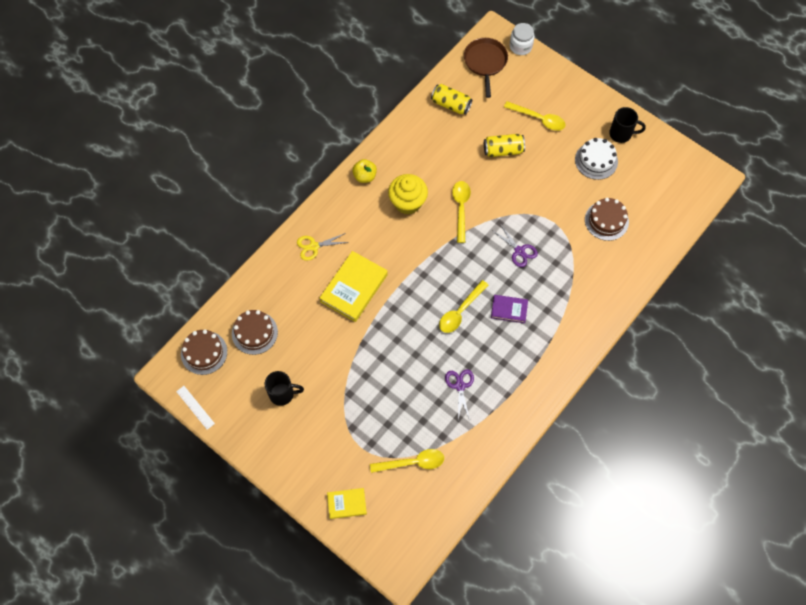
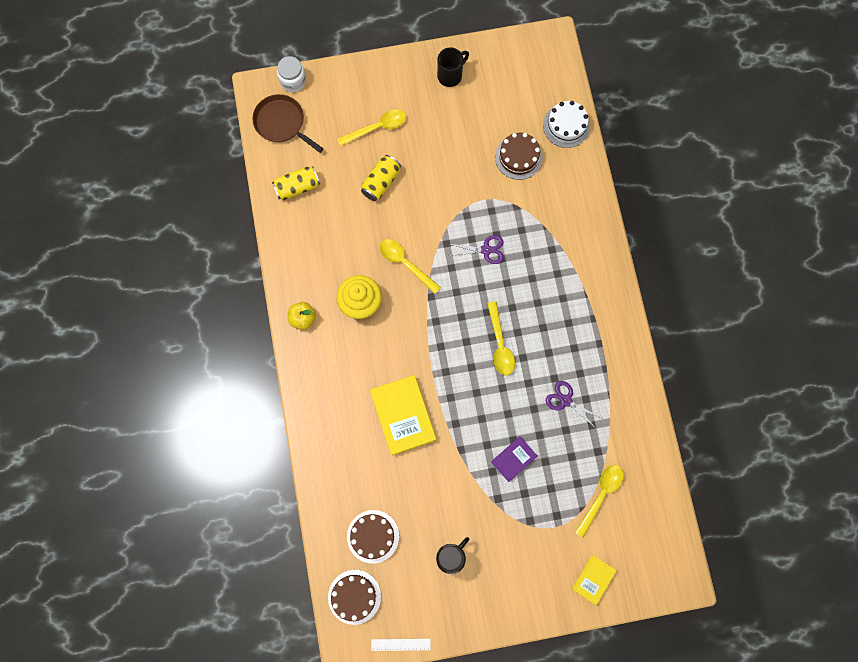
camera: 50 degrees left, 10 degrees up
(313, 246) = (333, 418): yellow scissors -> none
(509, 310) = (531, 303): purple book -> purple book (514, 459)
(596, 160) = (457, 117): white cake -> white cake (566, 125)

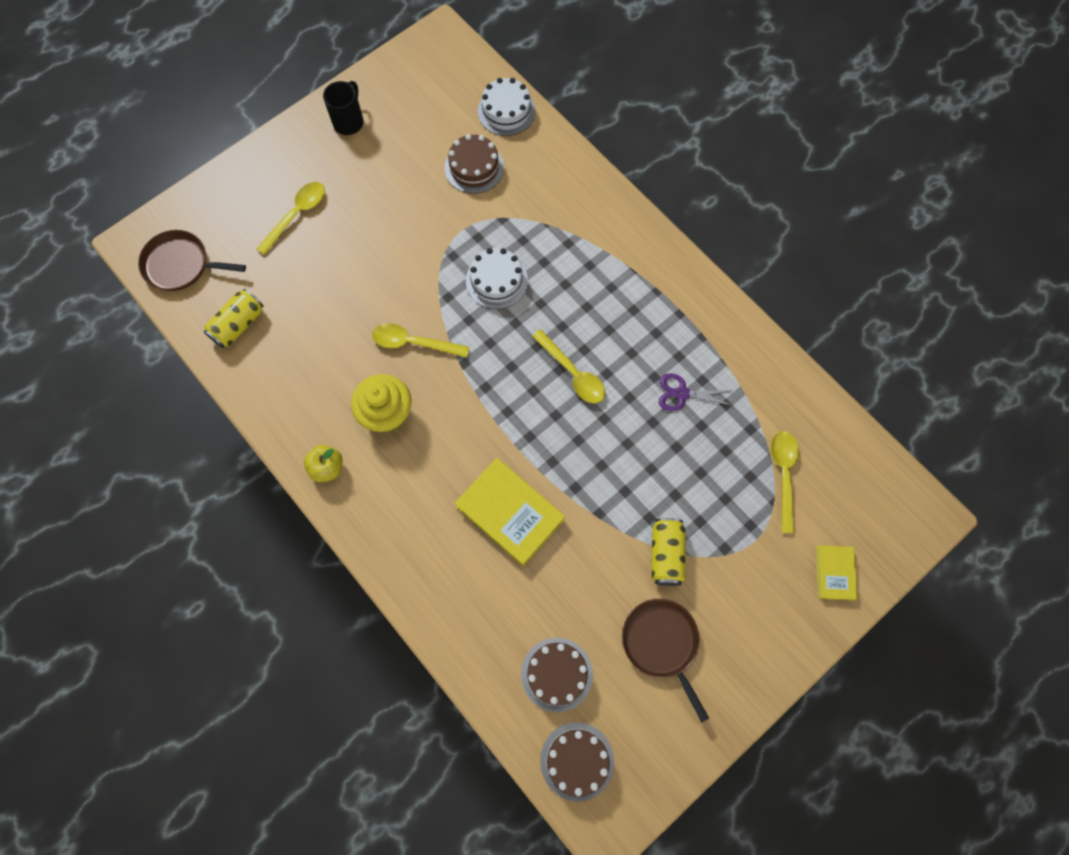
camera: 30 degrees left, 5 degrees down
(293, 81) = (169, 213): white jar -> none
(381, 182) = (334, 270): yellow can -> yellow can (666, 554)
(400, 644) = (666, 785): white ruler -> none
(451, 556) = (661, 643): black mug -> brown pan
(486, 250) = (496, 280): purple scissors -> white cake
(514, 459) = (664, 490): purple book -> none

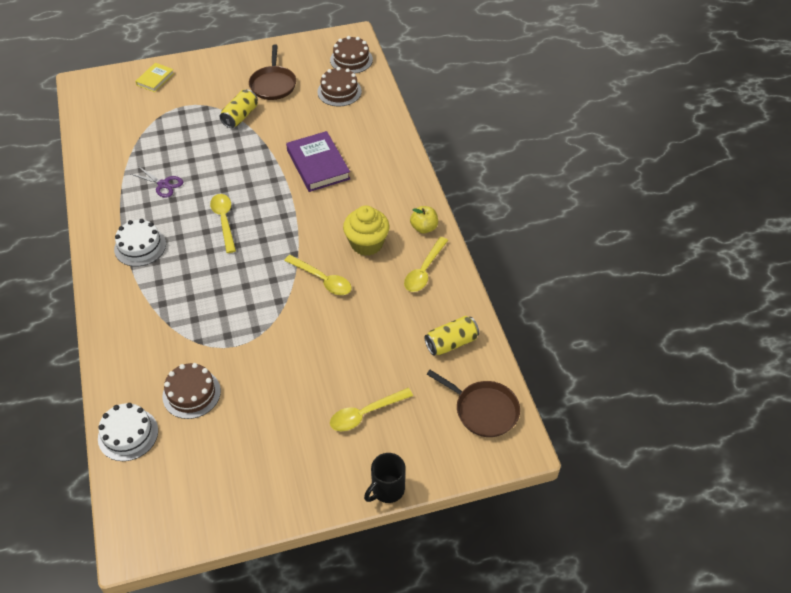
camera: 155 degrees left, 20 degrees down
(349, 121) = (274, 486): black mug -> black mug (387, 490)
(496, 280) = (234, 298): white cake -> white cake (140, 246)
(510, 513) = (318, 165): yellow book -> purple book
(783, 474) = (140, 126): yellow spoon -> yellow spoon (424, 271)

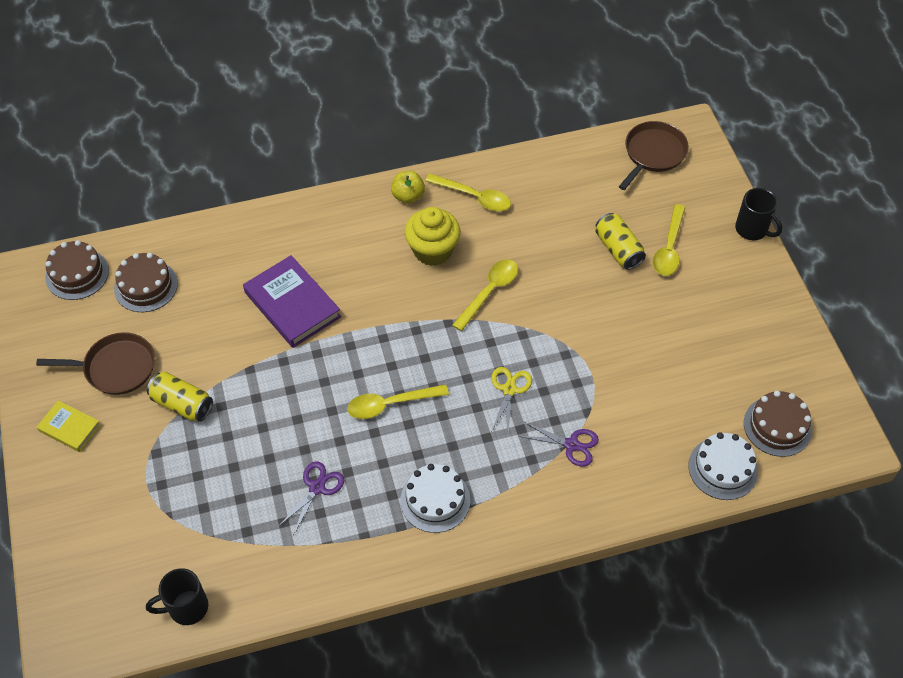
camera: 90 degrees left, 5 degrees up
(93, 130) = (187, 607): none -> black mug
(155, 79) = (74, 533): yellow book -> yellow book (69, 428)
(170, 329) = (572, 445): none -> purple scissors
(191, 393) = (661, 410): brown cake -> brown cake (777, 426)
(227, 291) = (509, 389): none -> yellow scissors
(318, 165) = (292, 305): purple book -> purple book turned 75 degrees clockwise
(365, 414) = (669, 248): yellow spoon -> yellow spoon turned 45 degrees clockwise
(451, 343) = (573, 176): yellow can -> yellow can (618, 249)

